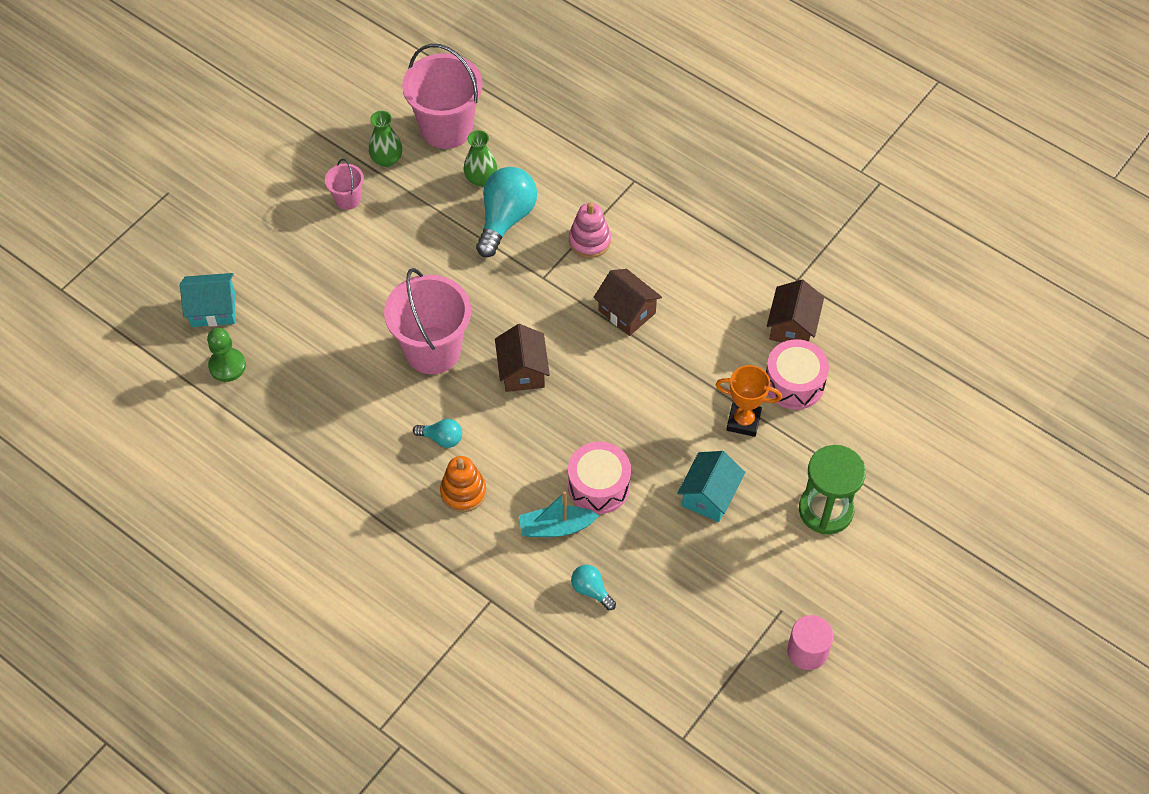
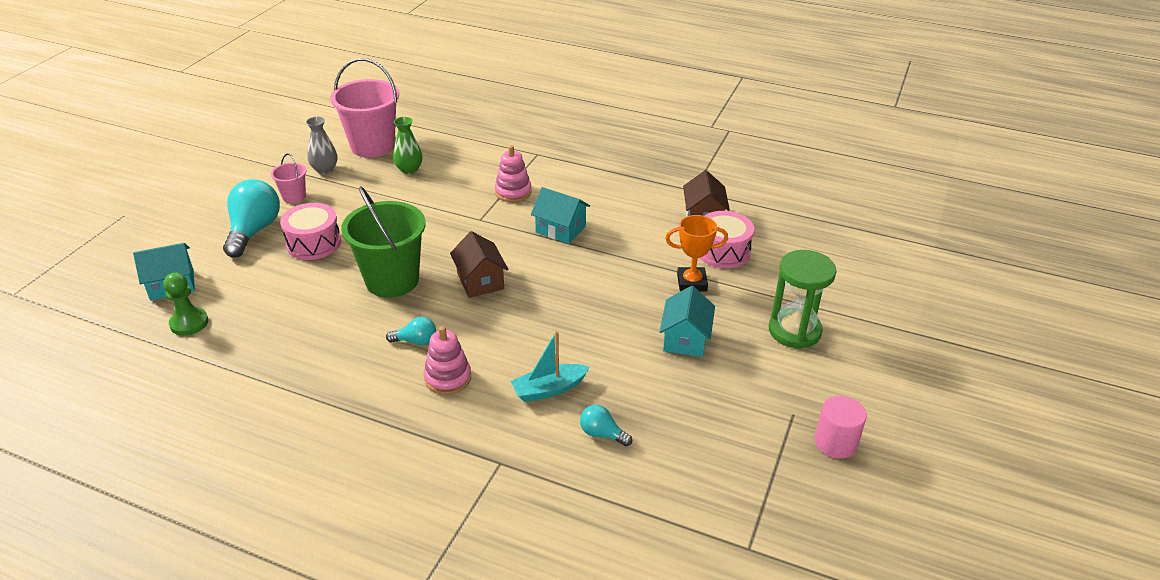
camera: 15 degrees left, 20 degrees down
(387, 159) = (325, 169): green vase -> grey vase
(432, 350) = (392, 280): pink bucket -> green bucket
(463, 492) = (448, 378): orange stacking toy -> pink stacking toy
(505, 219) = (437, 189): turquoise light bulb -> turquoise light bulb (254, 231)
(599, 486) = (579, 350): pink drum -> pink drum (313, 243)
(627, 312) = (560, 229): brown house -> turquoise house

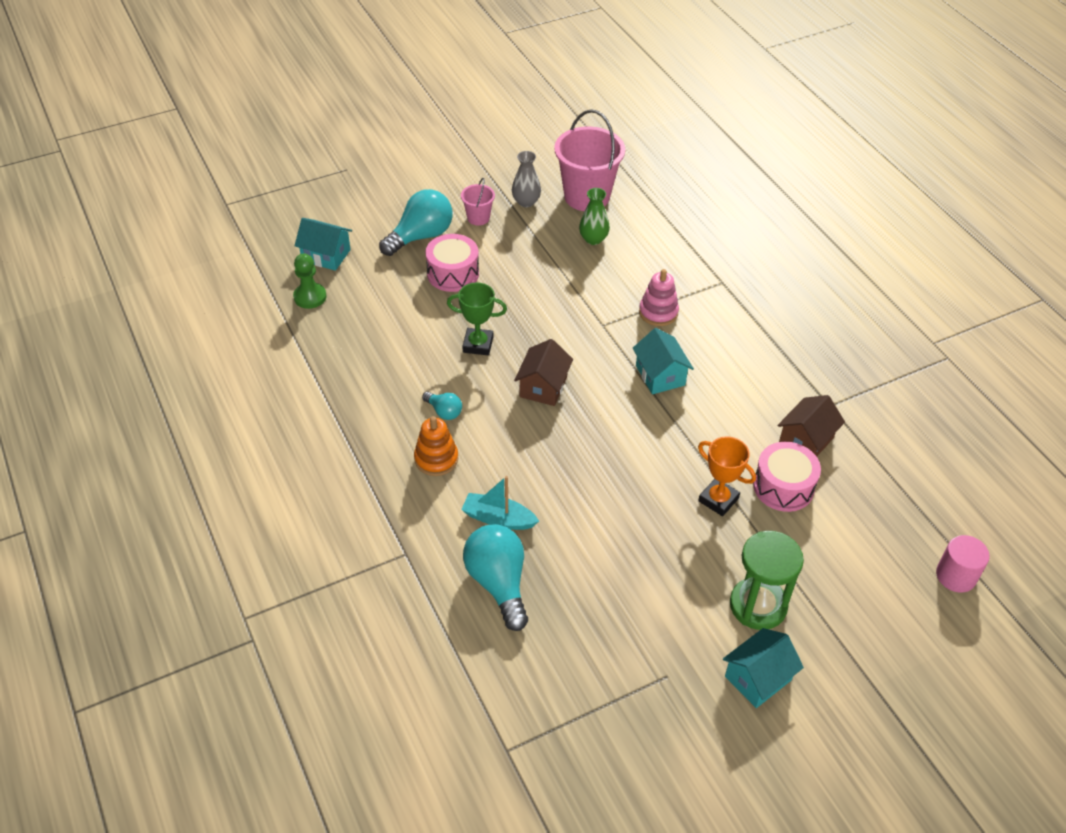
camera: 40 degrees right, 10 degrees up
(392, 280) = (478, 344): green bucket -> green trophy
(448, 378) = (436, 459): pink stacking toy -> orange stacking toy
(602, 434) = (498, 583): turquoise light bulb -> turquoise light bulb, size x1.99
(685, 339) = (652, 548): turquoise house -> turquoise house (758, 678)
(835, 442) = (673, 724): pink cylinder -> pink cylinder (956, 576)

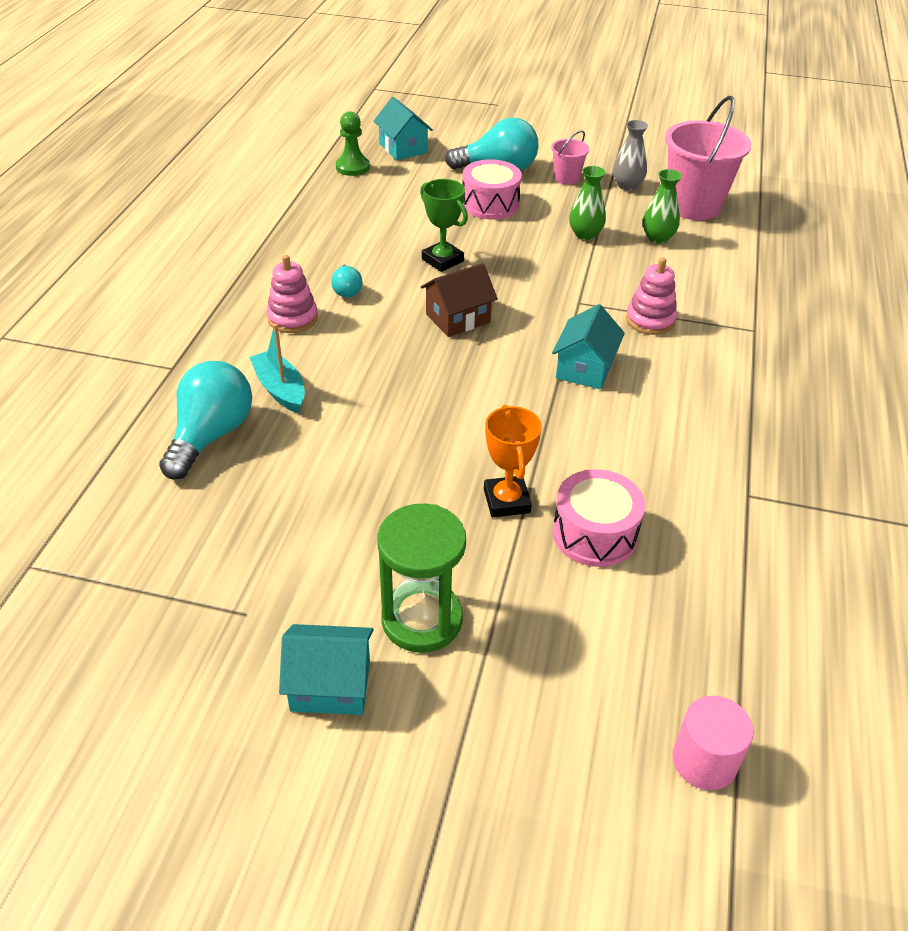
camera: 40 degrees right, 5 degrees down
(436, 459) = (292, 318): orange stacking toy -> pink stacking toy
(545, 264) = (585, 234): none -> green vase
(806, 440) = (677, 509): brown house -> none

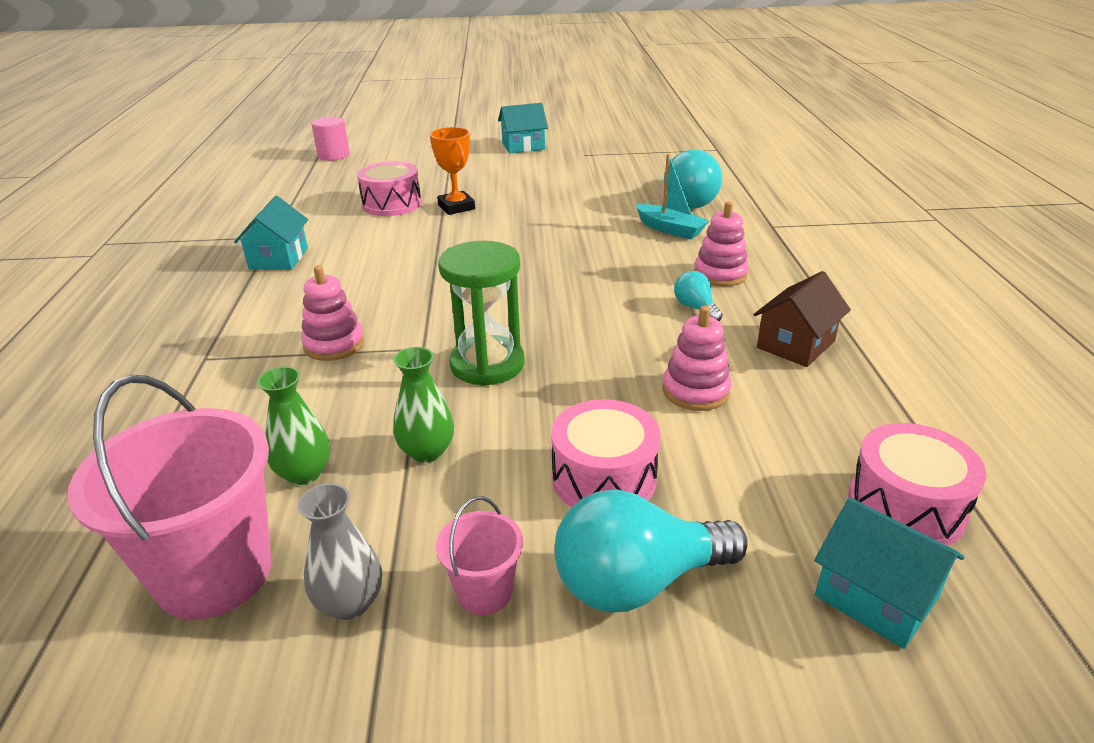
camera: 165 degrees right, 10 degrees down
(352, 167) = (906, 507): green pawn -> pink drum
(404, 233) = (695, 391): none -> pink stacking toy
(422, 619) = (489, 165): green hourglass -> green hourglass (487, 364)
(442, 260) = (615, 364): green trophy -> none
(458, 318) = (556, 305): brown house -> brown house (795, 344)
(584, 368) = (408, 288): turquoise house -> turquoise house (279, 258)

